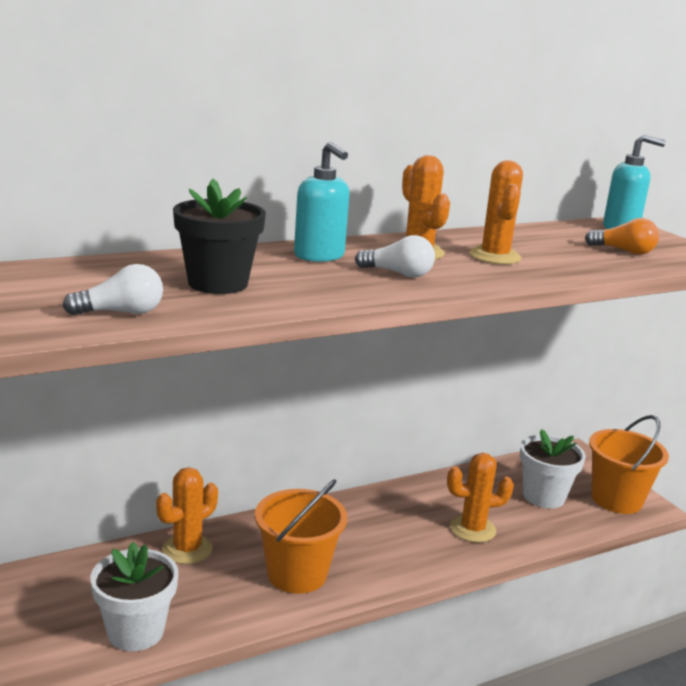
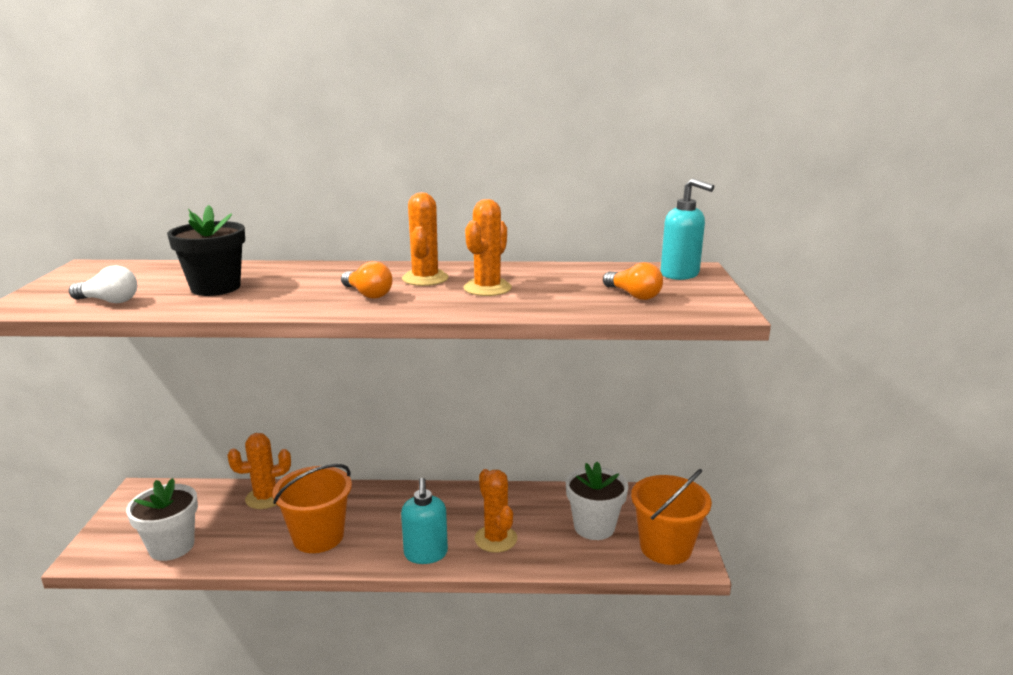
camera: 30 degrees right, 0 degrees up
(319, 256) = (335, 274): turquoise soap dispenser -> turquoise soap dispenser (426, 554)
(398, 274) = (368, 294): white light bulb -> orange light bulb
(472, 529) = (495, 539): orange cactus -> orange cactus turned 45 degrees clockwise

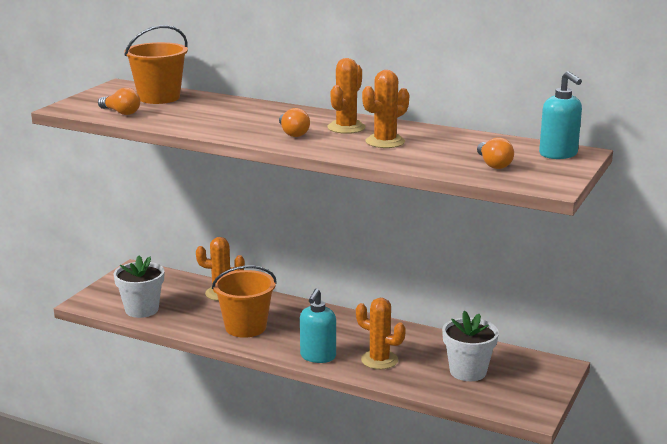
camera: 25 degrees right, 0 degrees up
(109, 301) = (121, 112): white light bulb -> orange light bulb
(215, 288) = (193, 113): black flower pot -> none
(495, 539) = (379, 360): orange cactus -> orange cactus turned 60 degrees counterclockwise
(665, 547) = (517, 399): orange bucket -> orange bucket (159, 97)

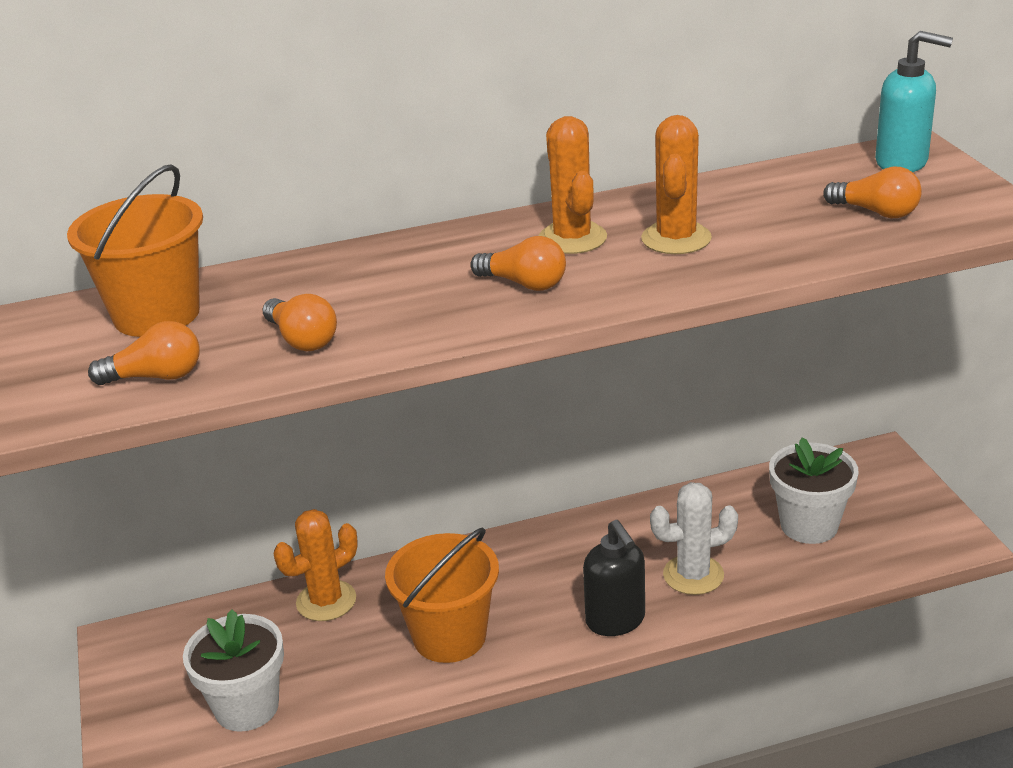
camera: 40 degrees left, 10 degrees up
(184, 120) = (302, 340): none -> orange light bulb
(318, 357) = (615, 620): turquoise soap dispenser -> black soap dispenser
(379, 360) = (693, 575): orange cactus -> white cactus

